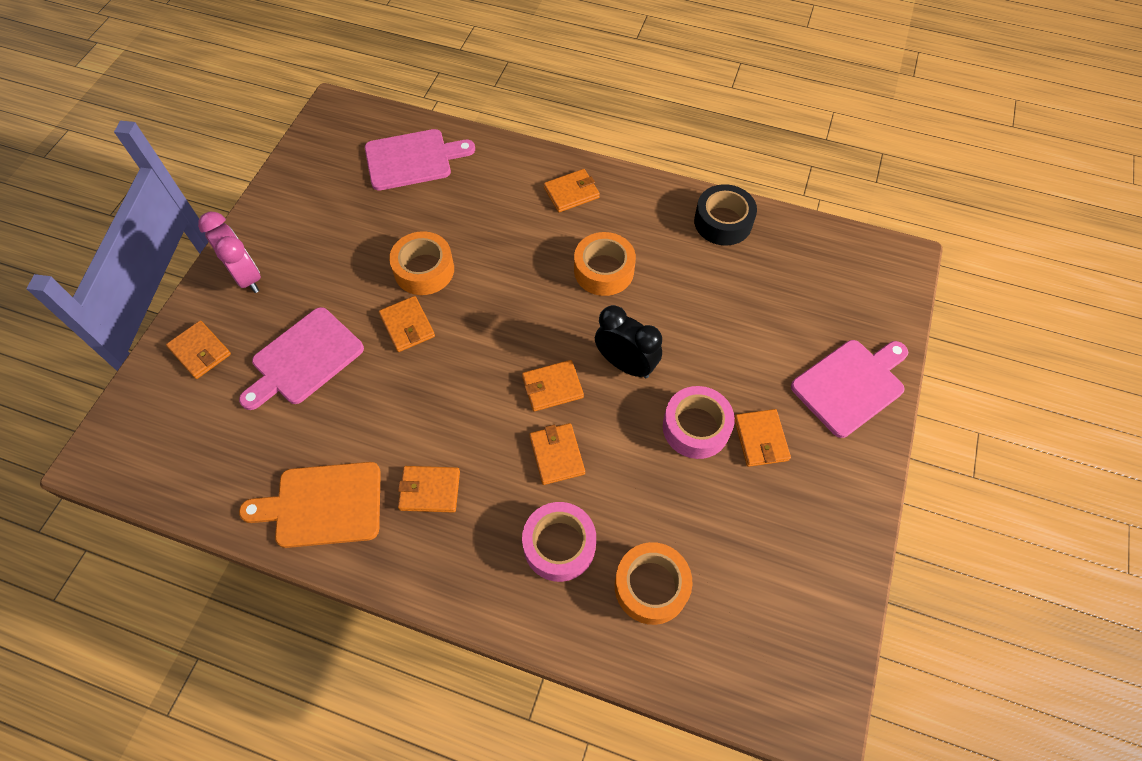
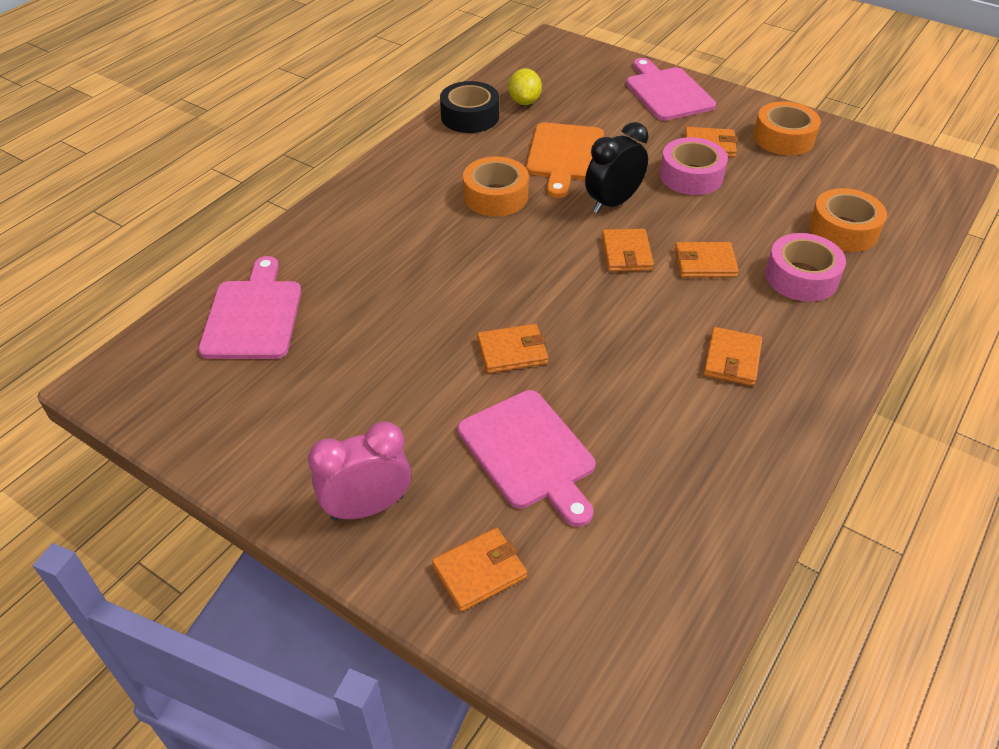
camera: 75 degrees left, 15 degrees down
(323, 505) = (739, 452): orange cutting board -> orange cutting board (565, 155)
(424, 270) = (436, 327): orange tape -> orange tape (783, 138)
(571, 193) = (381, 200): orange wallet -> none
(770, 259) = (524, 101): none -> yellow lemon

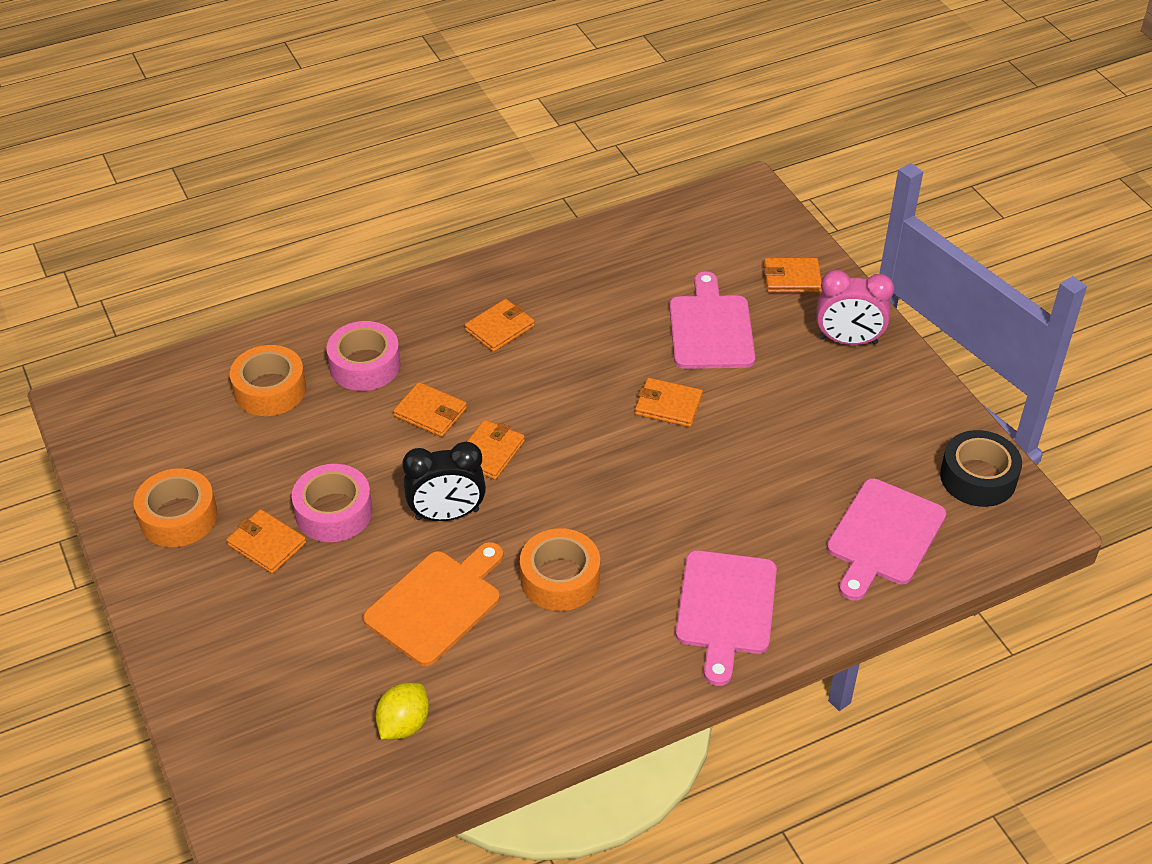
camera: 150 degrees left, 0 degrees up
(470, 117) = (495, 728): black tape -> black tape (978, 477)
(667, 92) = (215, 653): pink cutting board -> pink cutting board (726, 608)

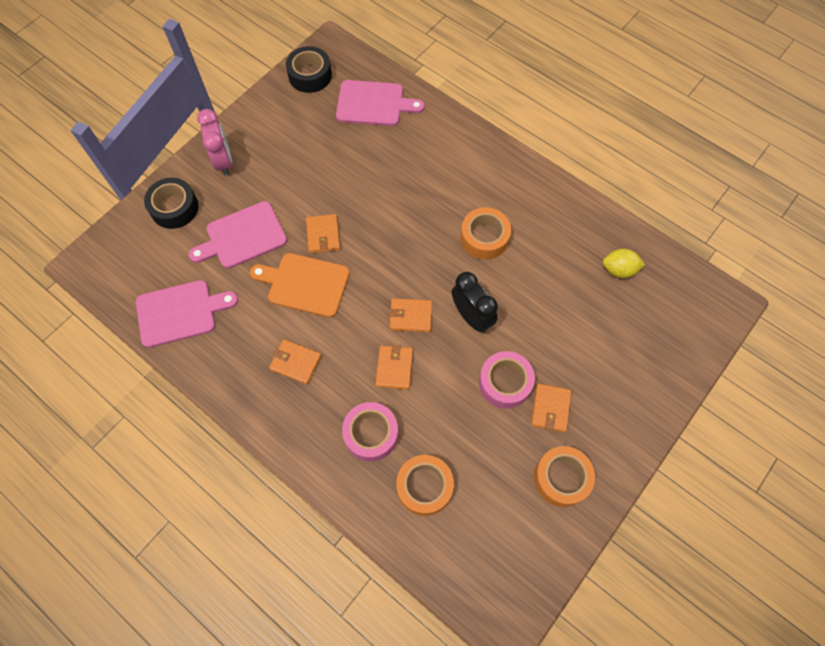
camera: 115 degrees left, 20 degrees up
(437, 604) = (537, 291): orange cutting board -> orange cutting board (305, 284)
(726, 608) = (460, 155): pink cutting board -> pink cutting board (180, 312)
(792, 278) = (174, 208): orange wallet -> black tape

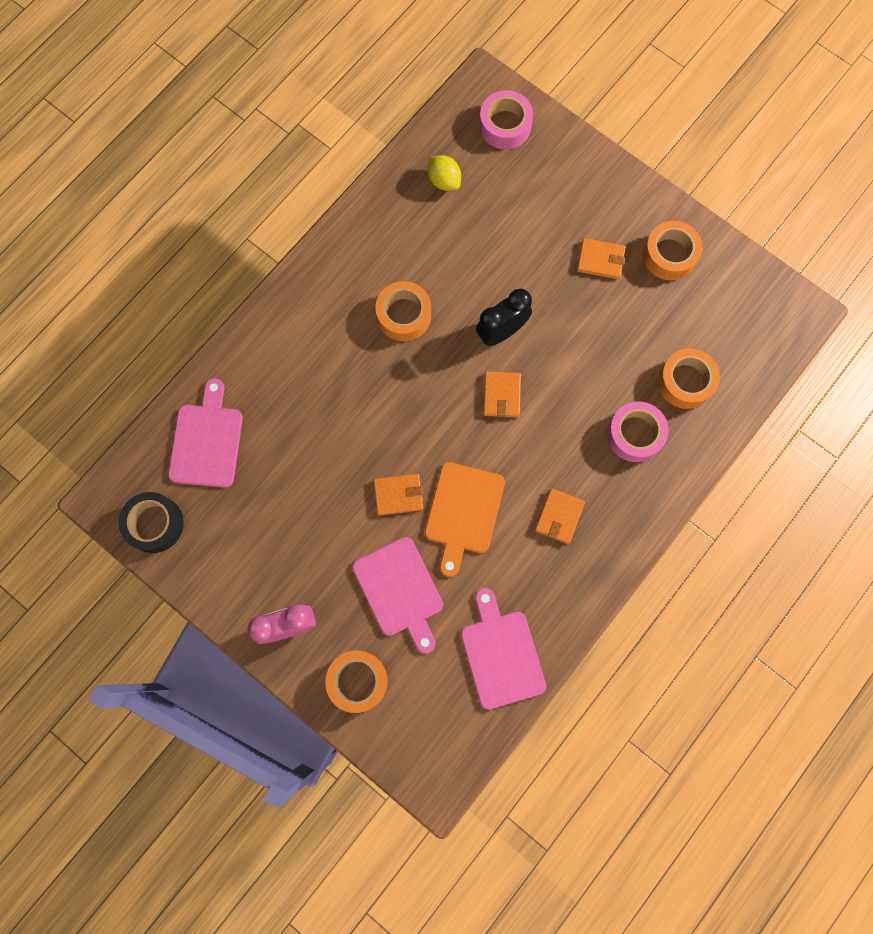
camera: 90 degrees left, 10 degrees up
(174, 208) = (357, 681): black tape -> orange tape
(394, 368) = (562, 412): orange wallet -> none
(505, 383) = (575, 302): pink tape -> pink tape (505, 125)
(619, 270) = (444, 180): yellow lemon -> yellow lemon turned 45 degrees counterclockwise

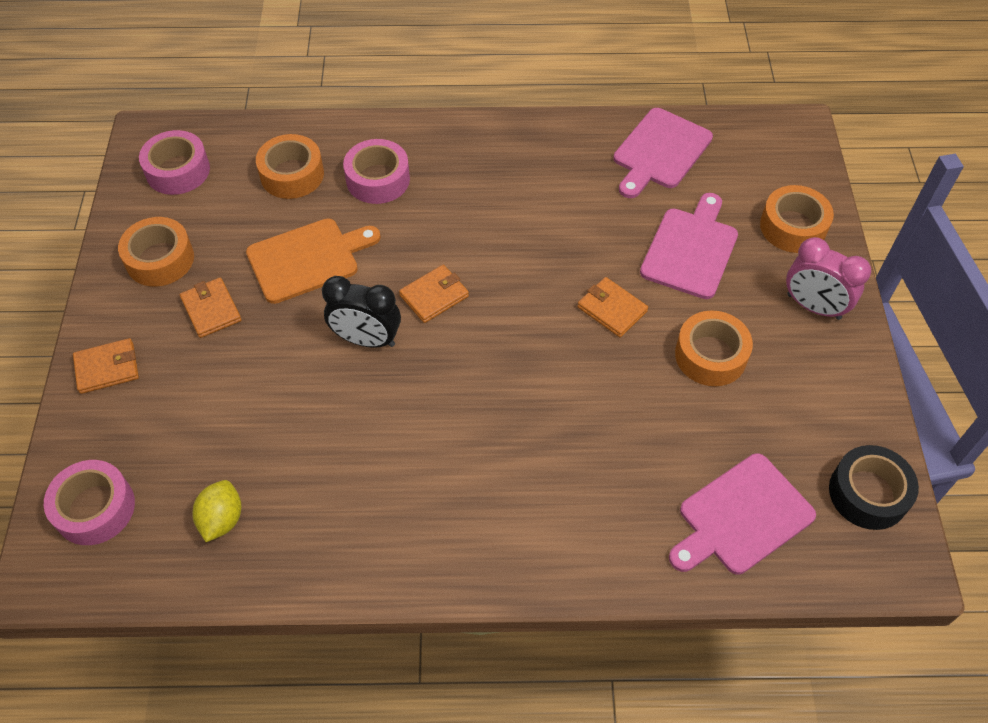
camera: 130 degrees left, 20 degrees down
(404, 315) = (426, 437): orange tape -> orange tape (710, 355)
(463, 512) = (574, 251): orange cutting board -> orange cutting board (307, 259)
(559, 516) = (506, 185): orange wallet -> orange wallet (107, 368)
(748, 312) = (178, 170): none -> pink tape

